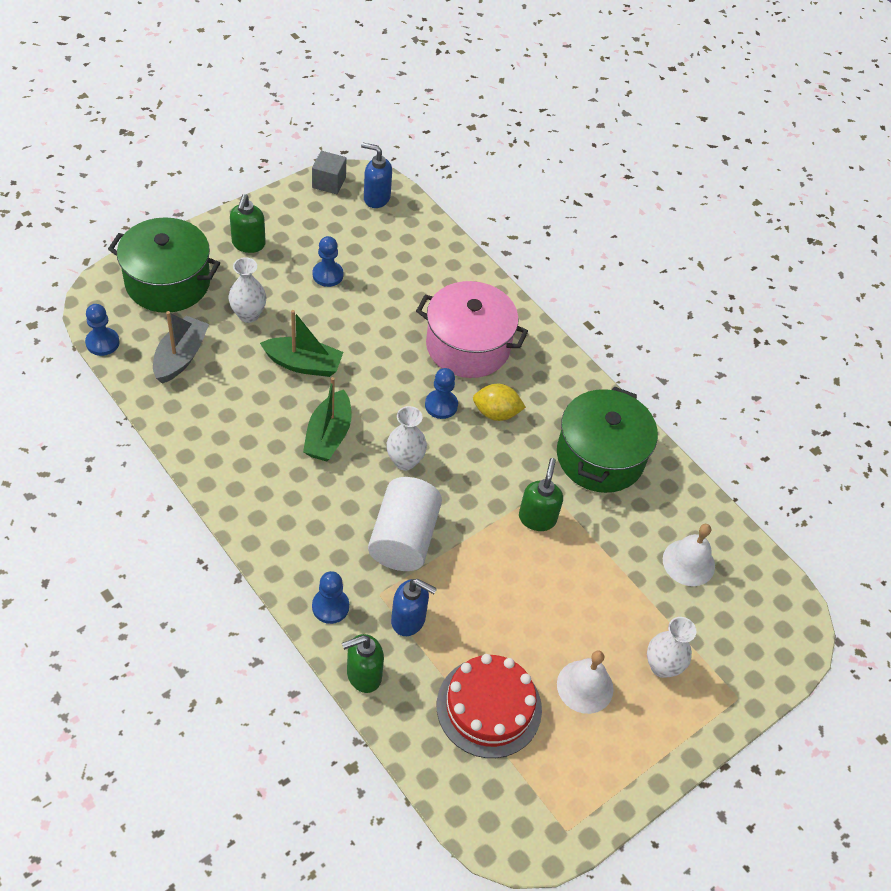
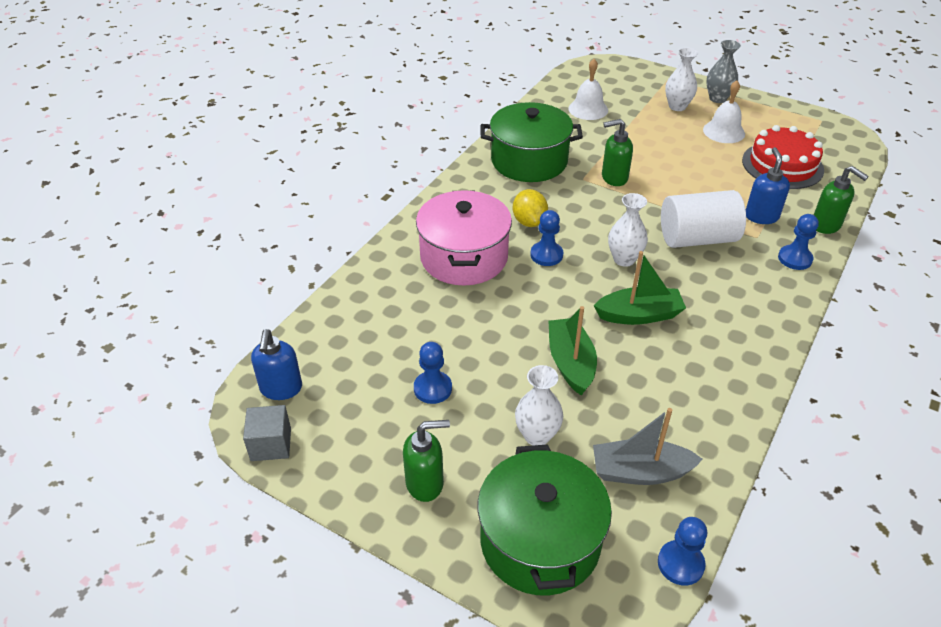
camera: 105 degrees left, 10 degrees down
(666, 729) = (717, 98): none -> grey vase

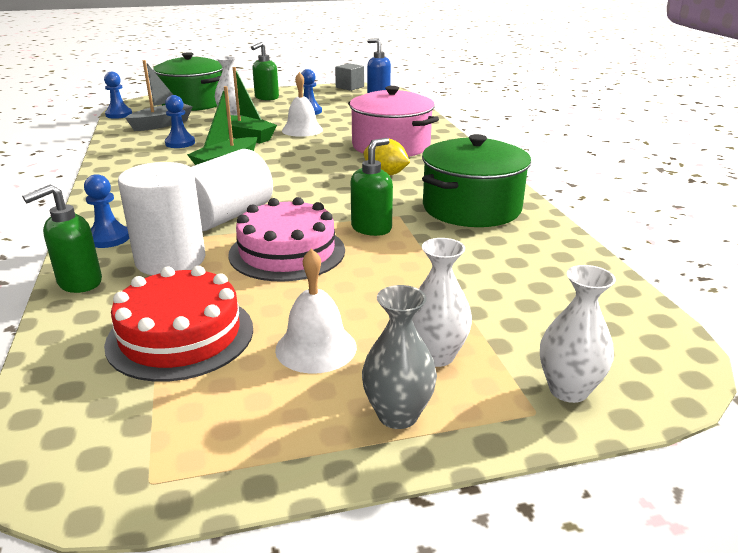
camera: 135 degrees right, 15 degrees down
(546, 255) = (338, 165): blue pawn -> blue pawn (180, 143)
(588, 109) = (531, 285): white bell -> white bell (302, 130)
(624, 259) = (276, 183): white vase -> white vase (568, 390)
(685, 187) = (287, 252): none -> pink cake
(761, 216) = (170, 260): blue soap dispenser -> white cylinder
(826, 225) = (79, 283): green soap dispenser -> green soap dispenser turned 45 degrees counterclockwise

